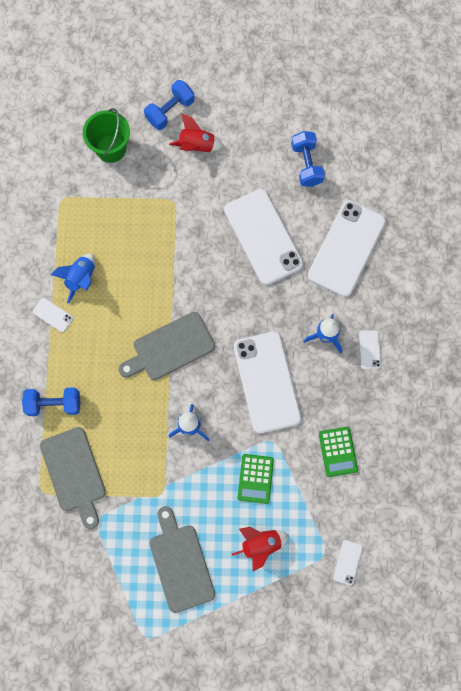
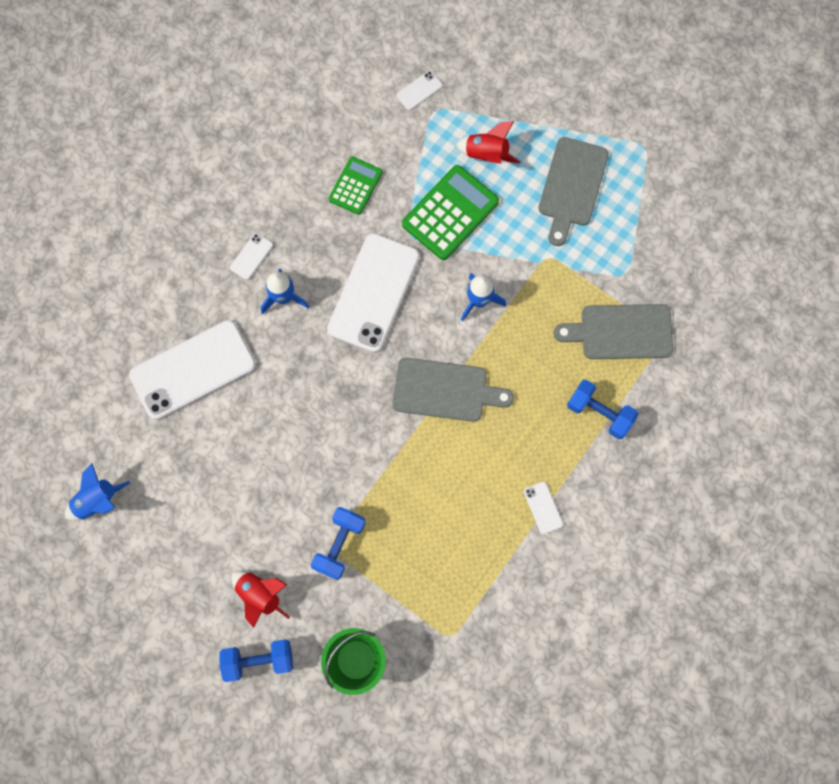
camera: 145 degrees left, 0 degrees up
(74, 473) = (621, 332): grey cutting board -> grey cutting board turned 105 degrees counterclockwise
(81, 278) = (488, 527): blue rocket -> blue rocket (98, 501)
(255, 479) = (450, 213): green calculator -> green calculator, size x1.62
(263, 237) = (267, 441): white phone -> none
(306, 164) = (161, 489): blue dumbbell -> blue dumbbell (339, 544)

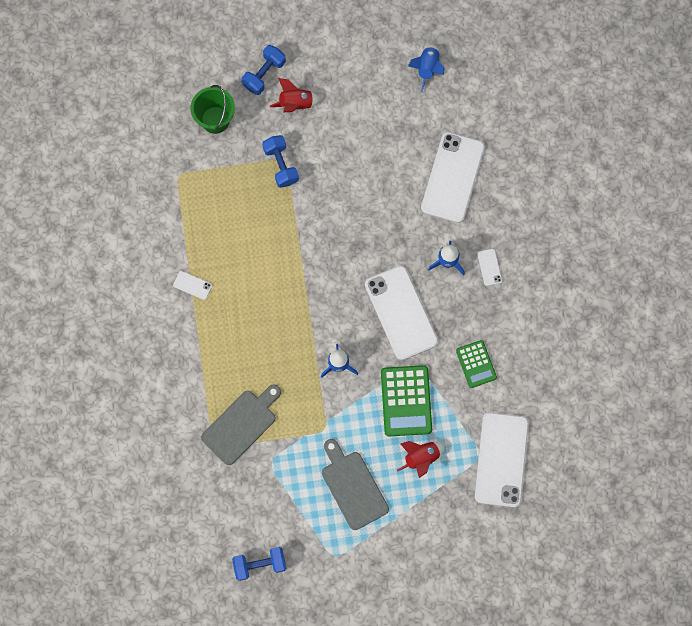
camera: 135 degrees right, 0 degrees up
(419, 90) = (501, 459): white phone -> white phone, size x2.46
(445, 390) = (306, 297): grey cutting board -> none
(599, 412) = (210, 366): blue dumbbell -> blue dumbbell (260, 564)

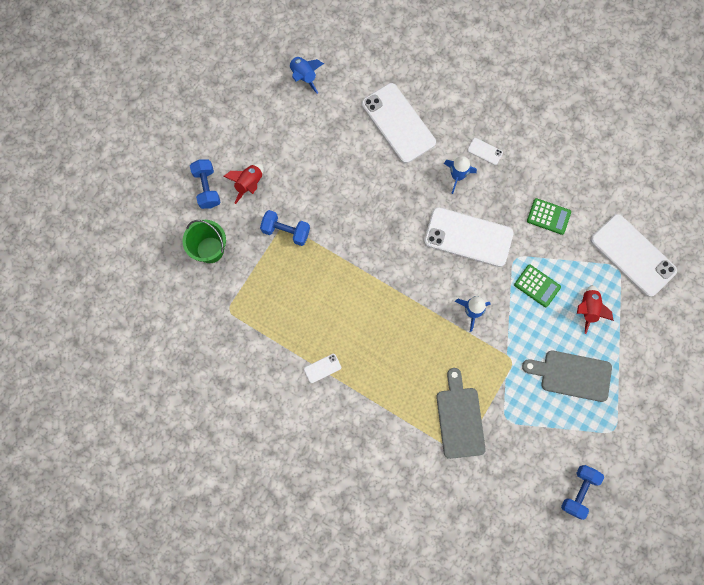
camera: 50 degrees left, 0 degrees up
(406, 401) = (537, 286): green calculator -> green calculator, size x0.62

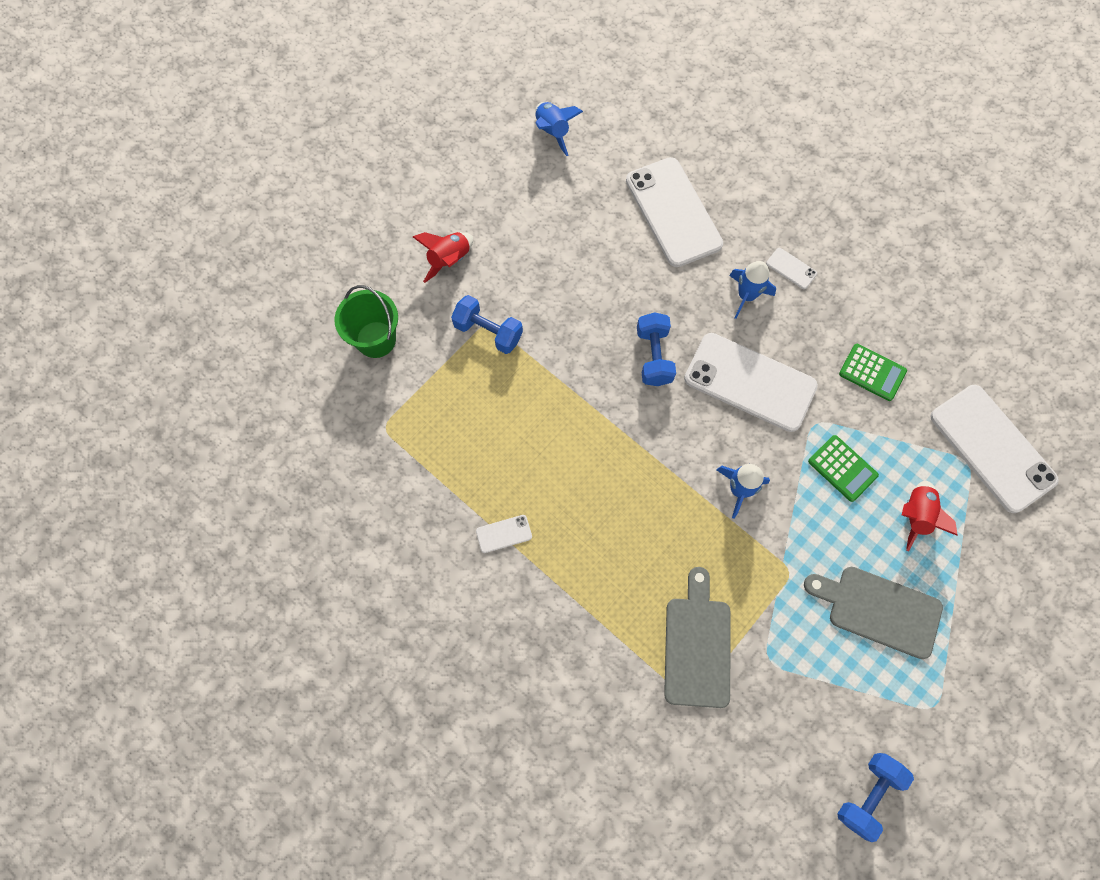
camera: 10 degrees right, 5 degrees down
(207, 188) = (389, 256): blue dumbbell -> blue dumbbell (653, 356)

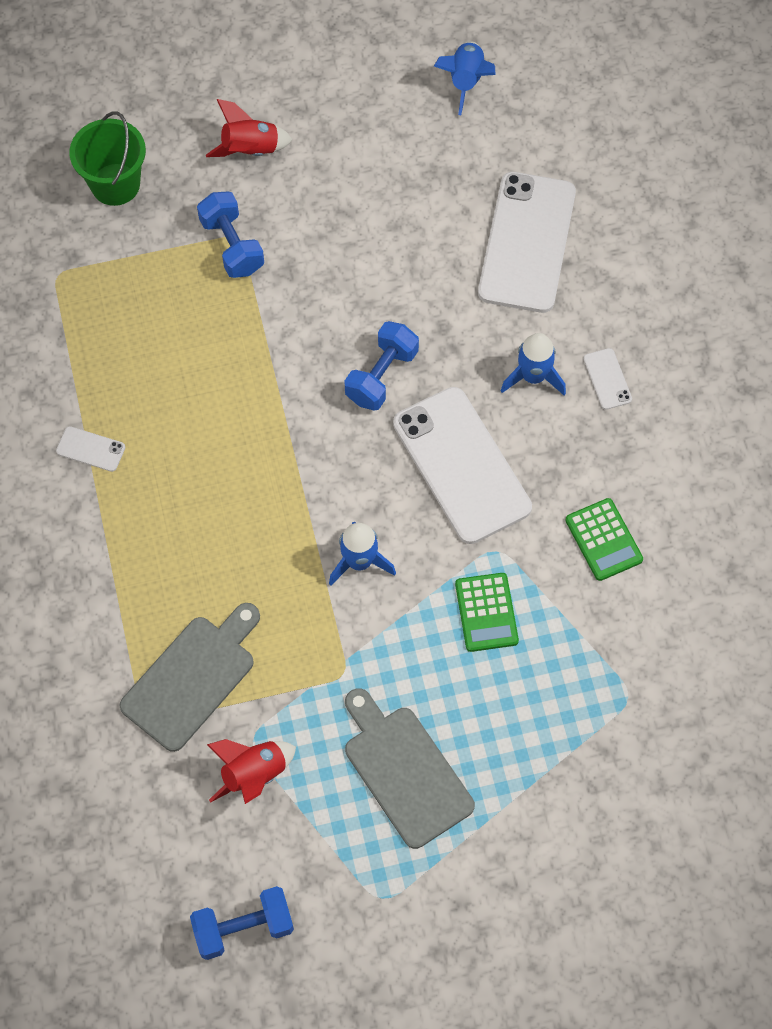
camera: 35 degrees right, 5 degrees down
(915, 515) = (524, 708): red rocket -> red rocket (254, 774)
(992, 448) = (669, 700): white phone -> none

